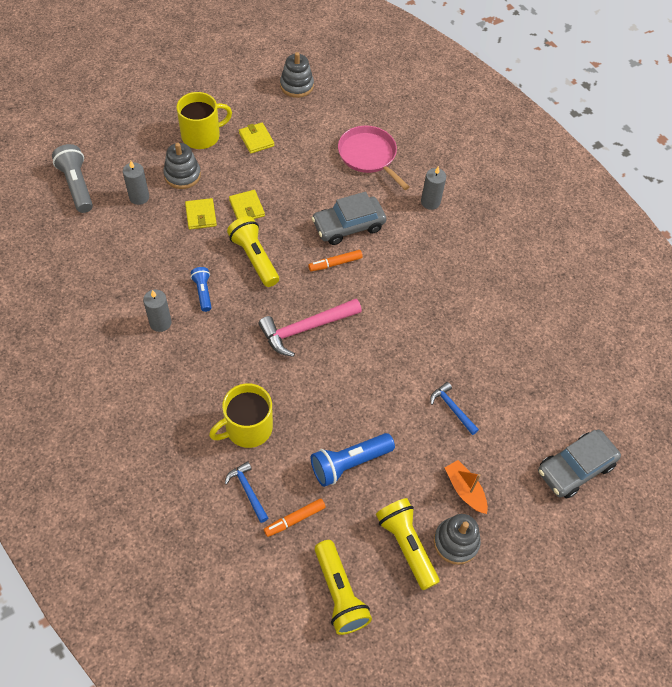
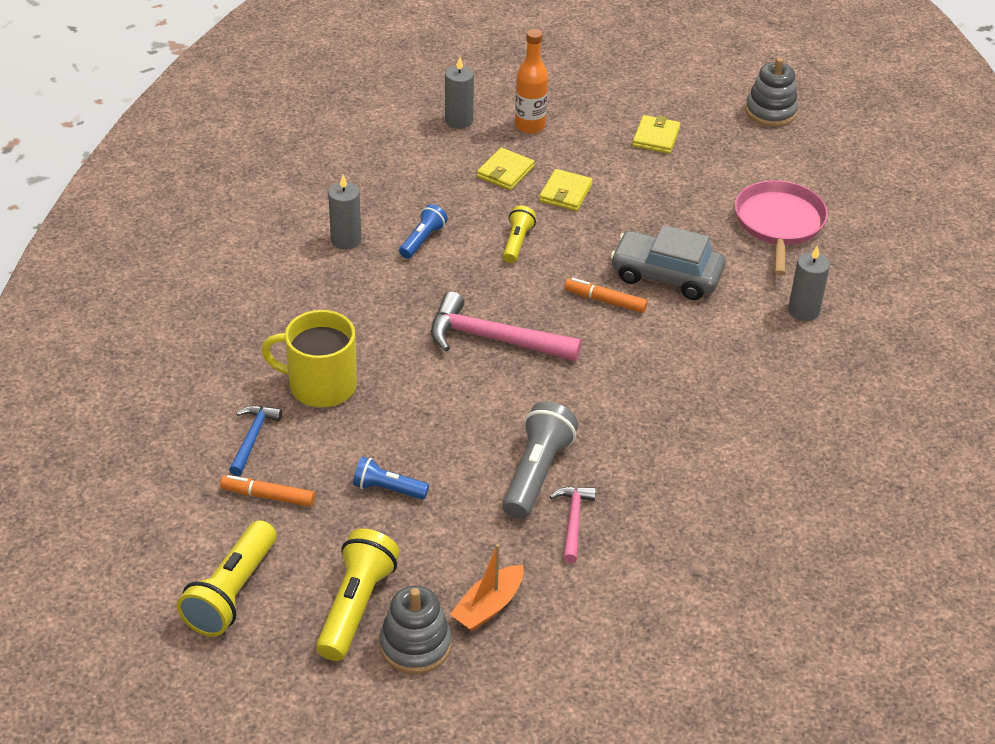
camera: 45 degrees right, 15 degrees down
(77, 186) = (407, 77): grey flashlight -> grey flashlight (536, 473)
(182, 175) = (530, 126): grey stacking toy -> orange bottle
(202, 136) = (596, 102): yellow mug -> none
(254, 258) = (517, 242): yellow flashlight -> yellow flashlight, size x0.59
(349, 463) = (388, 489): blue flashlight -> blue flashlight, size x0.59
(452, 408) = (573, 521): blue hammer -> pink hammer
(465, 490) = (488, 606): orange boat -> orange boat turned 150 degrees counterclockwise
(575, 468) = (656, 685): grey car -> none

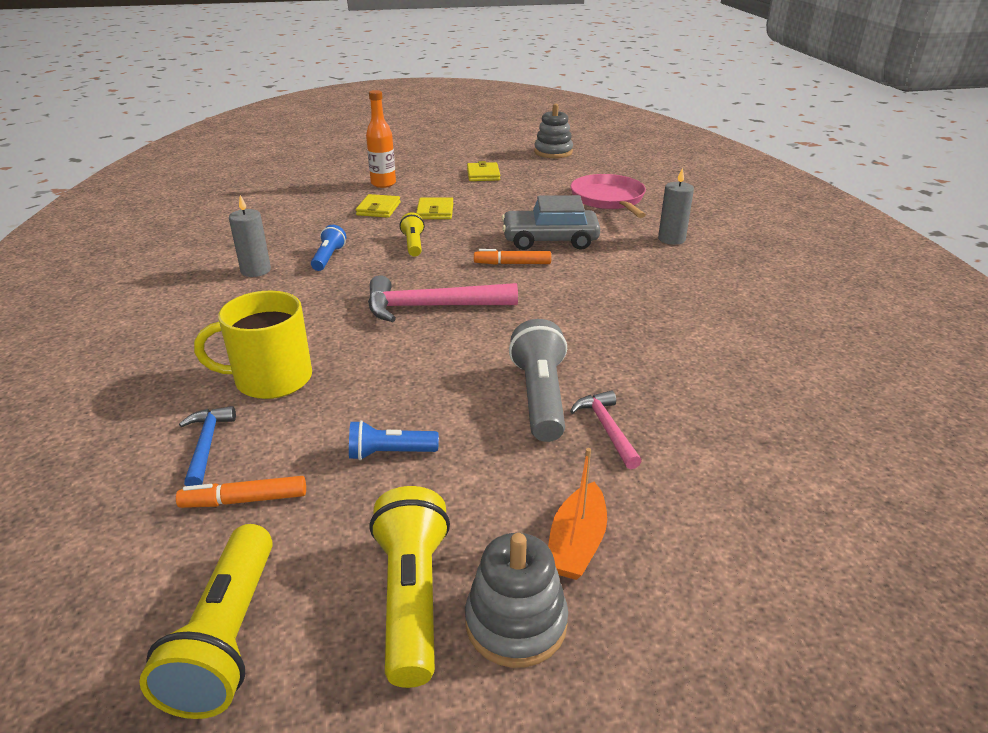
camera: 20 degrees left, 10 degrees down
(459, 120) = (324, 190): grey candle -> none

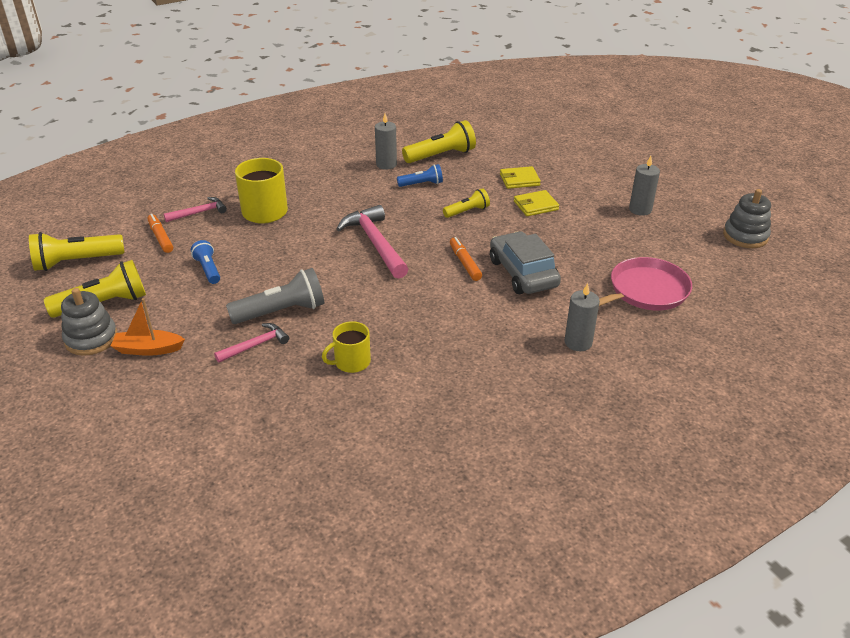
camera: 70 degrees right, 5 degrees up
(206, 445) = (199, 212): blue hammer -> pink hammer
(278, 236) = (441, 156): none -> yellow flashlight
(383, 184) = (571, 168): orange bottle -> none
(483, 174) = (640, 209): yellow wallet -> grey candle
(666, 360) = (351, 362): none -> yellow mug

